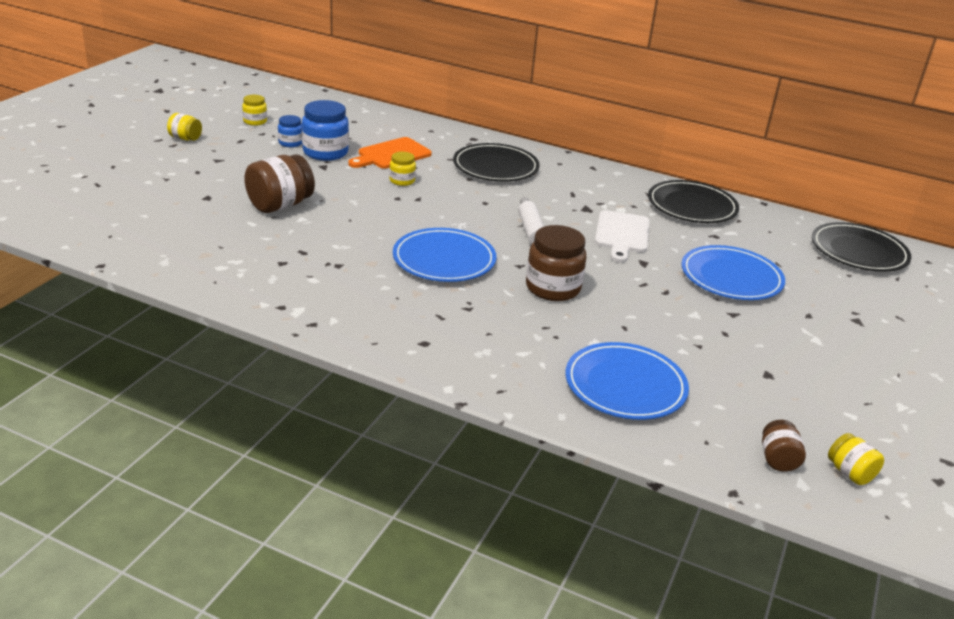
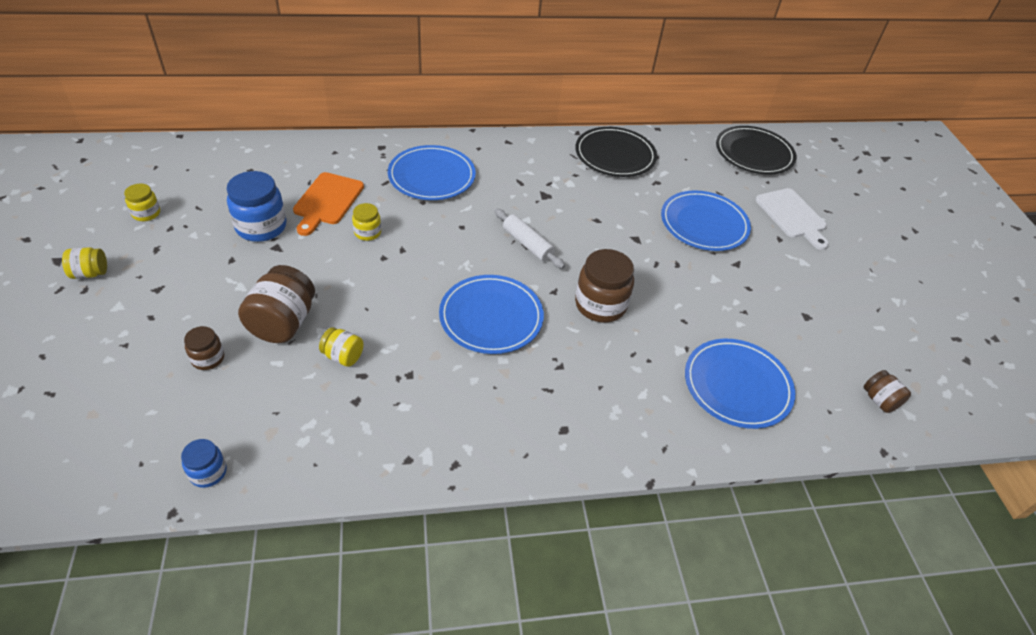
camera: 35 degrees left, 15 degrees up
(209, 204) = (208, 358): none -> brown jar
(290, 143) = (213, 229): blue jar -> blue jar (208, 472)
(495, 167) = (431, 176): black plate -> blue plate
(622, 234) = (595, 213): white cutting board -> white cutting board (792, 216)
(850, 473) = (923, 385): yellow jar -> yellow jar (343, 356)

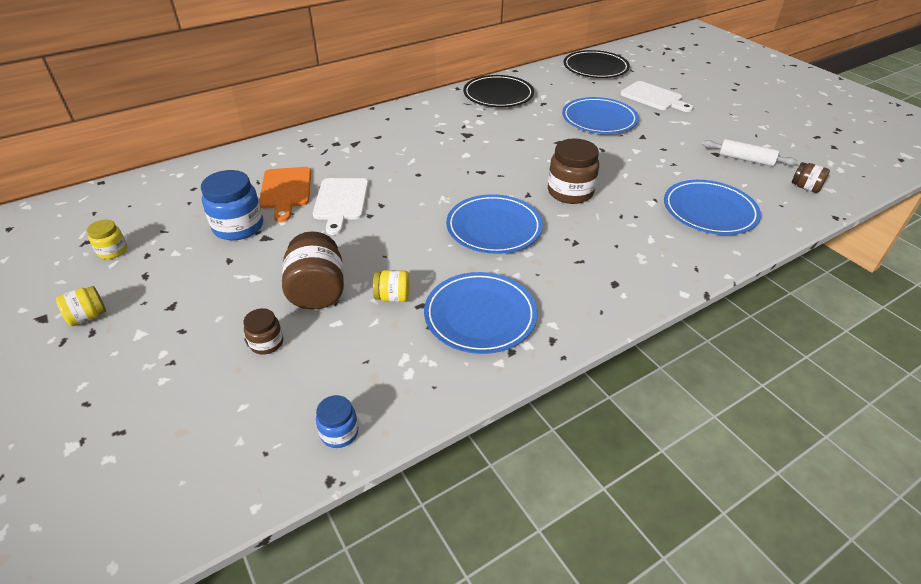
camera: 20 degrees left, 5 degrees down
(367, 232) = (341, 202): yellow jar -> white cutting board
(431, 176) = (364, 147): blue plate -> blue plate (480, 315)
(527, 244) = (481, 170): white rolling pin -> white rolling pin (745, 159)

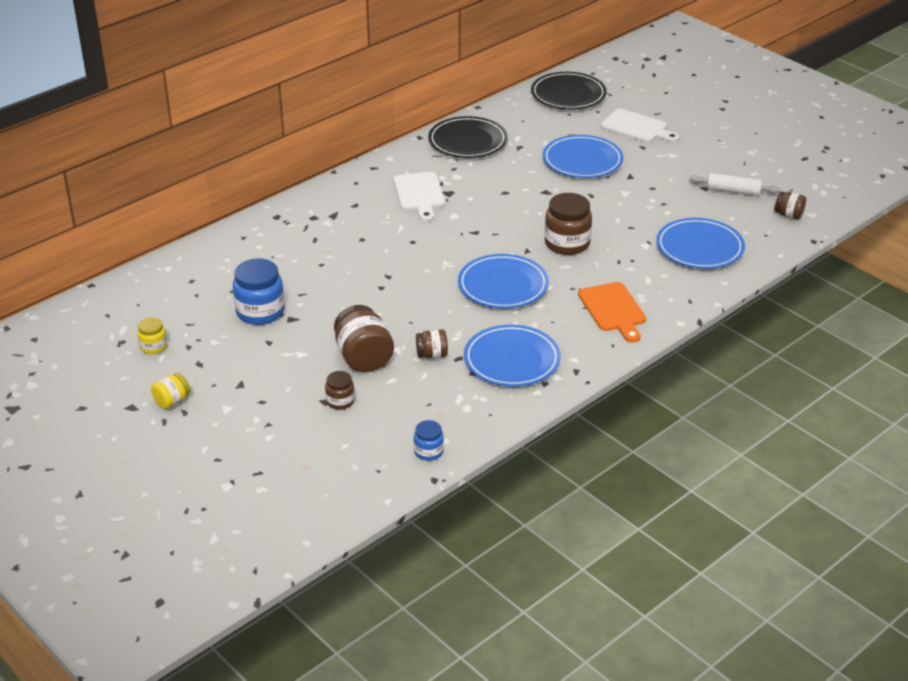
camera: 10 degrees left, 5 degrees down
(285, 190) = (287, 272): orange cutting board -> orange cutting board (613, 310)
(341, 202) = (347, 277): white cutting board -> white cutting board (419, 194)
(393, 297) = (432, 354): yellow jar -> brown jar

